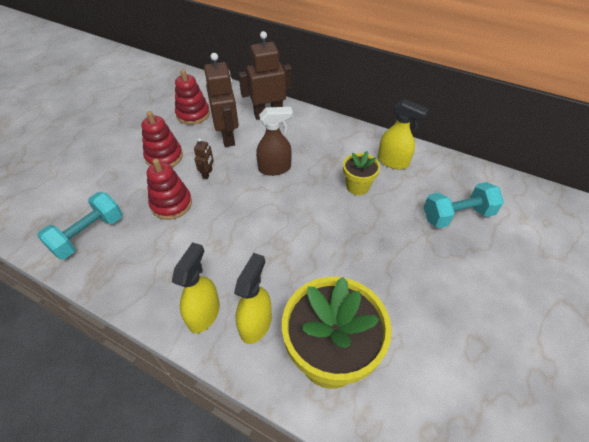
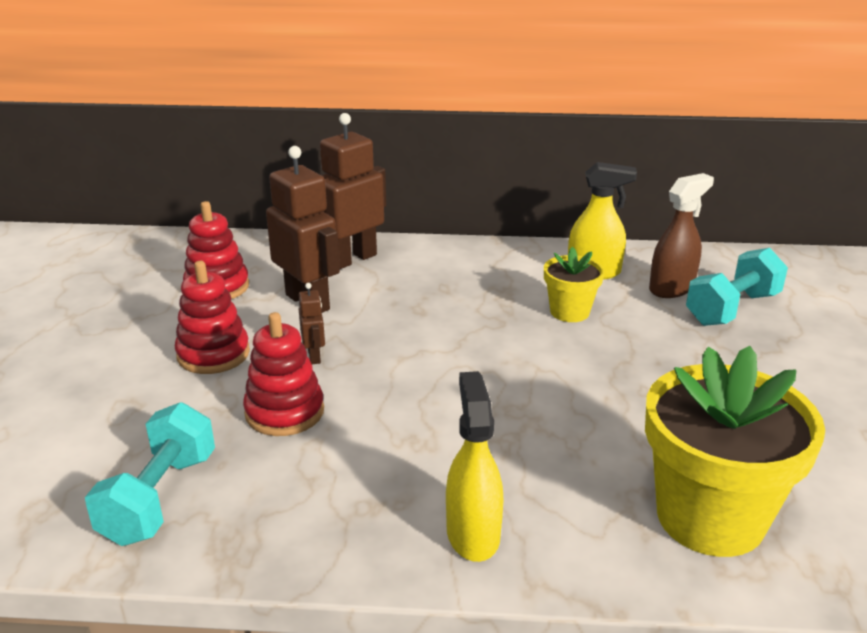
camera: 25 degrees left, 20 degrees down
(256, 324) = (567, 517): yellow spray bottle -> none
(275, 168) = (423, 322): brown spray bottle -> brown spray bottle (672, 288)

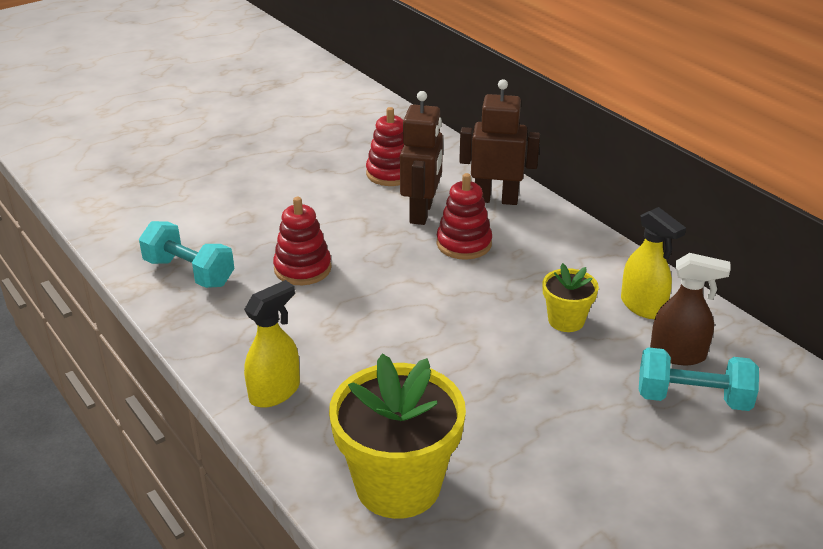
camera: 50 degrees right, 5 degrees up
(160, 498) = (189, 272): turquoise dumbbell -> turquoise dumbbell turned 60 degrees clockwise
(213, 354) = (324, 214): red stacking toy -> red stacking toy (464, 244)
(314, 356) = (368, 248): brown robot -> none

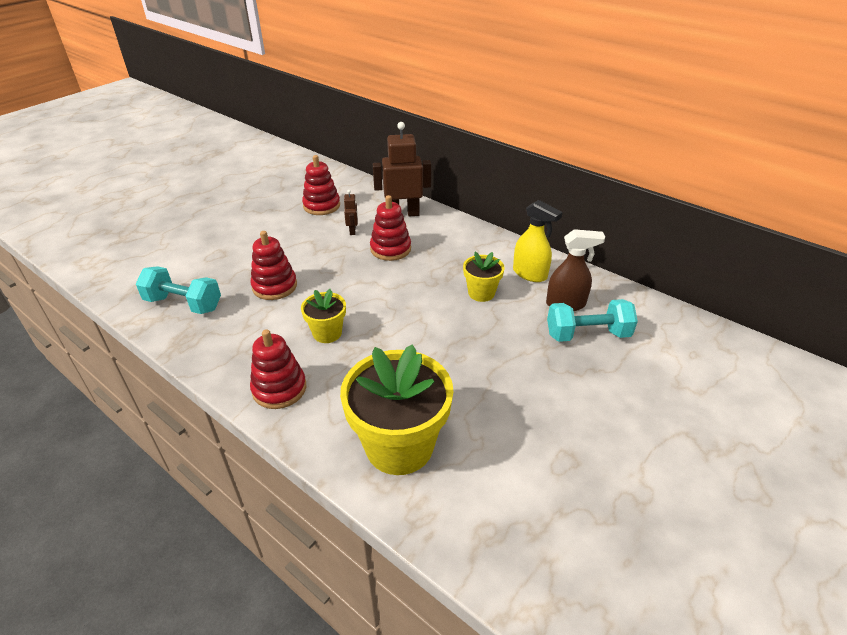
camera: 15 degrees left, 5 degrees up
(275, 392) = (279, 388): yellow spray bottle -> red stacking toy
(351, 337) = (327, 333): none -> yellow flower pot
(421, 212) = (353, 231): brown robot -> brown robot, size x0.47

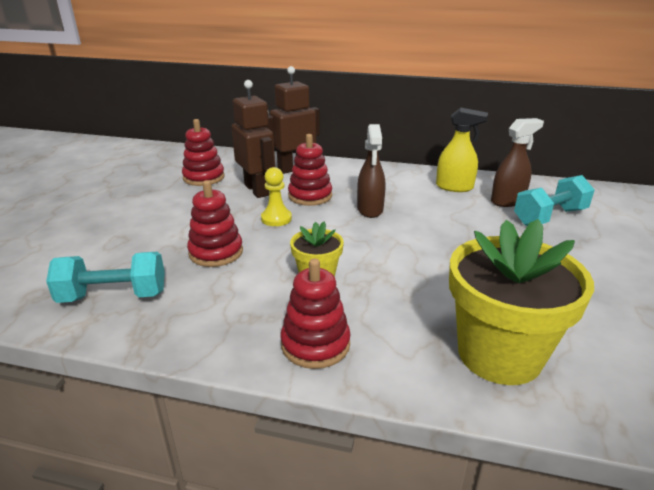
camera: 25 degrees left, 10 degrees down
(344, 266) = (276, 218): none -> yellow pawn
(353, 231) = (257, 190): brown robot -> brown robot, size x2.14
(428, 278) = (370, 209): none -> brown spray bottle
(481, 293) = (430, 209): yellow flower pot -> none

